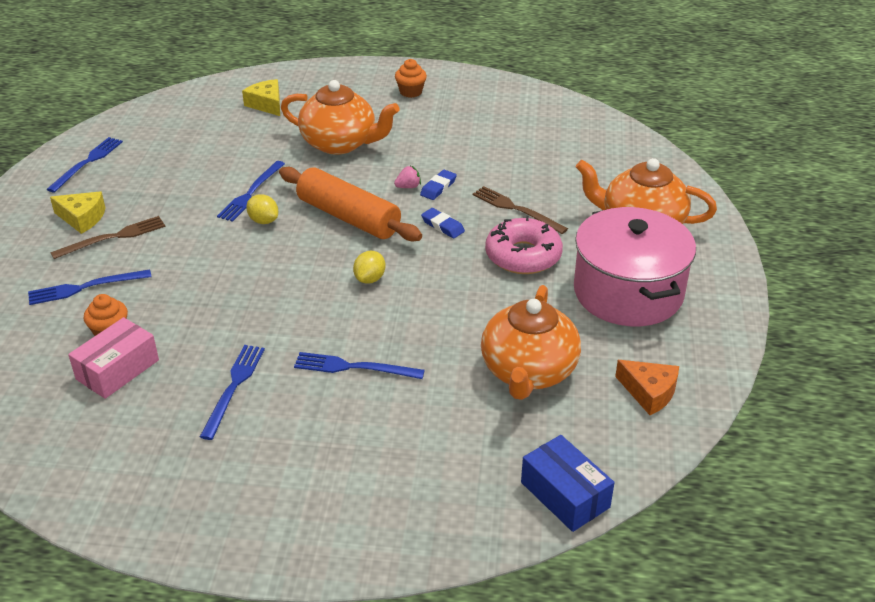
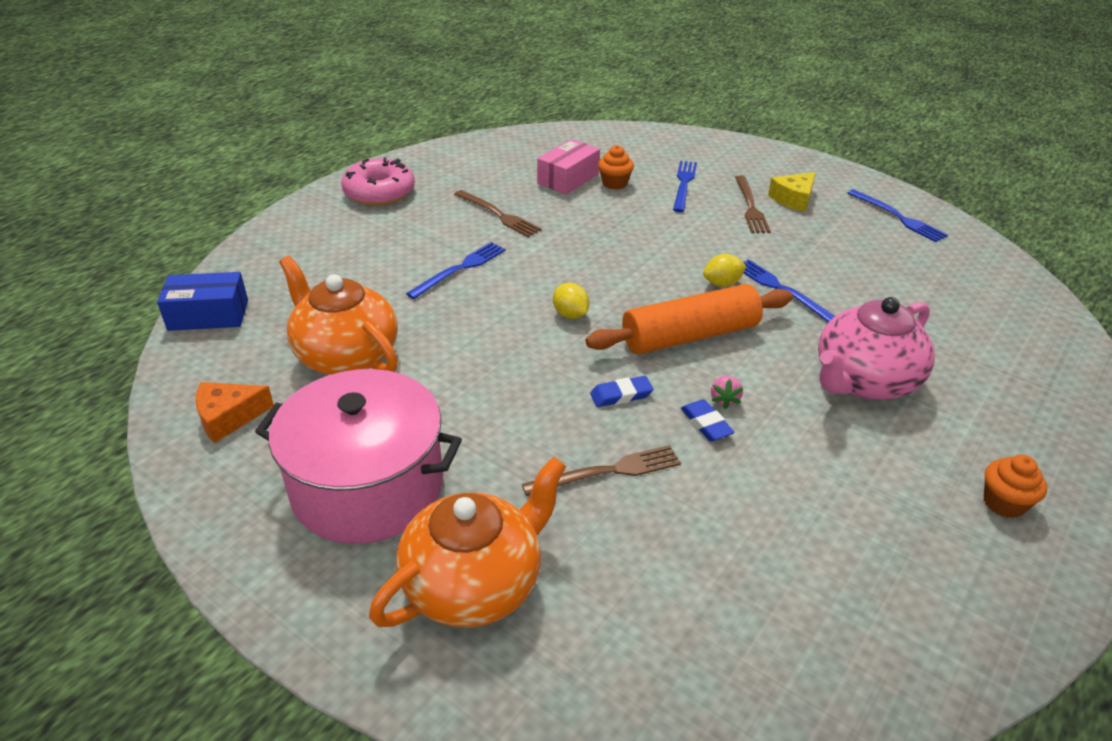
camera: 120 degrees right, 0 degrees up
(117, 369) = (568, 179): pink box -> pink box turned 60 degrees clockwise
(233, 387) = (498, 215): blue fork -> brown fork
(266, 104) = (999, 354): yellow cheese -> none
(340, 143) = (864, 381): orange teapot -> pink teapot
(523, 256) = (512, 433): pink donut -> pink donut (379, 192)

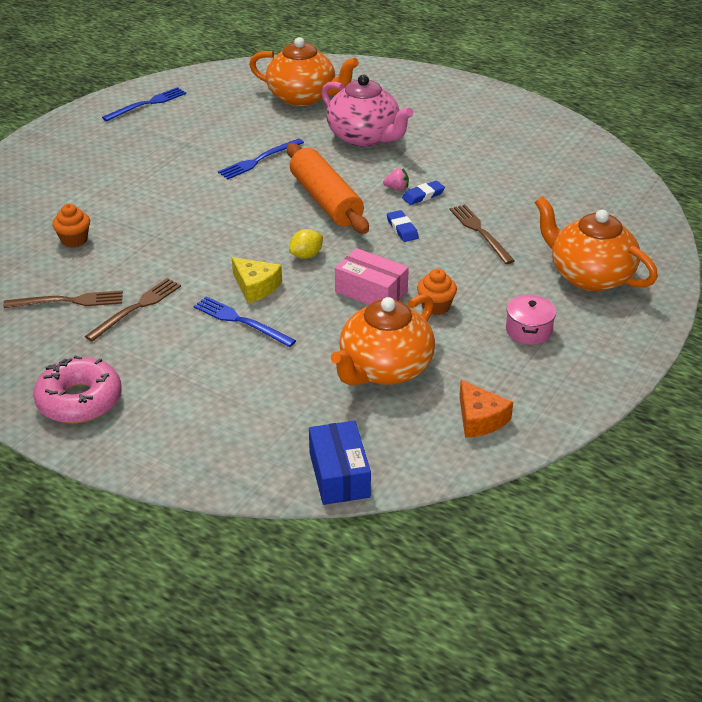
camera: 95 degrees left, 0 degrees up
(367, 486) = (528, 330): pink pot -> pink pot, size x0.42
(568, 179) = (61, 269): pink box -> pink box (371, 291)
(684, 184) = (79, 201): blue fork -> none
(722, 284) = (253, 185): yellow lemon -> none
(750, 207) = (126, 168): brown fork -> brown fork (68, 301)
(793, 199) = (114, 147): yellow cheese -> yellow cheese (256, 287)
(965, 332) = (303, 97): none -> orange teapot
(1003, 503) = (461, 107): orange cupcake -> orange cupcake (435, 306)

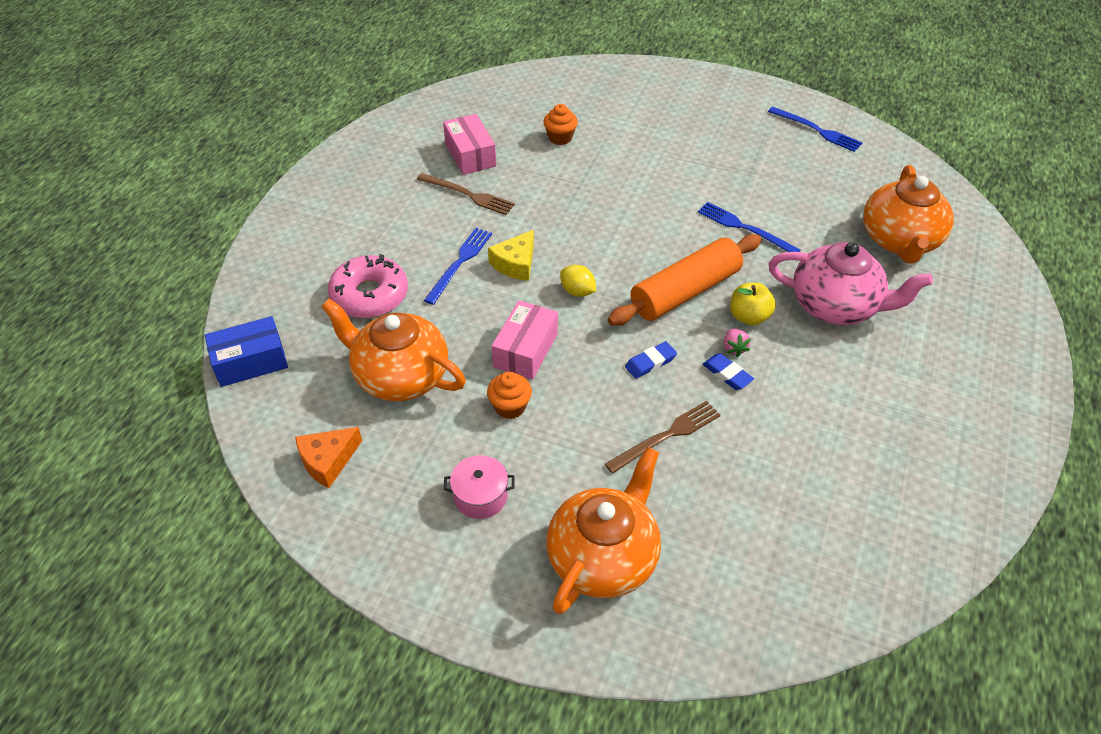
camera: 80 degrees right, 10 degrees up
(68, 301) = (470, 155): brown fork -> pink box
(79, 400) = (342, 189): pink donut -> pink donut (369, 295)
(364, 137) = (835, 306): pink teapot -> pink teapot turned 105 degrees counterclockwise
(364, 176) = (749, 317): none -> yellow apple

